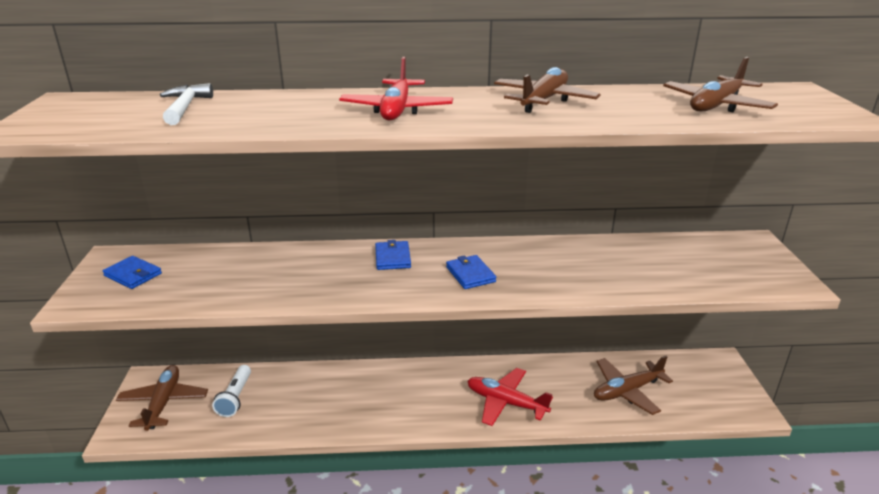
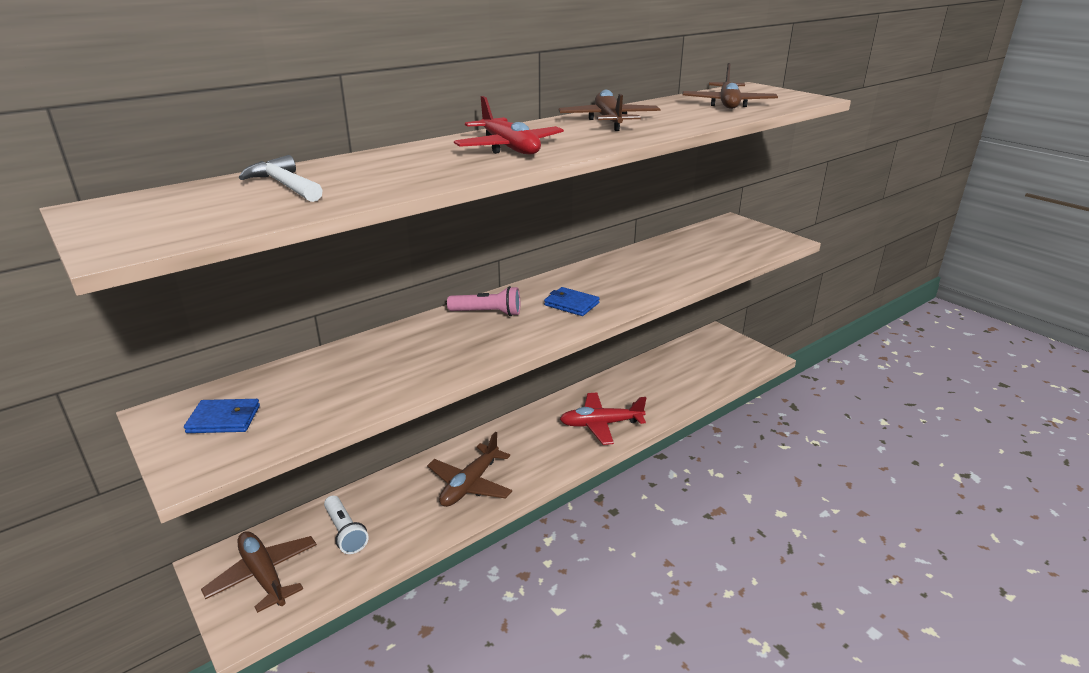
camera: 35 degrees left, 0 degrees up
(393, 258) = (487, 313): blue wallet -> pink flashlight
(627, 391) = (677, 378): brown plane -> brown plane (470, 484)

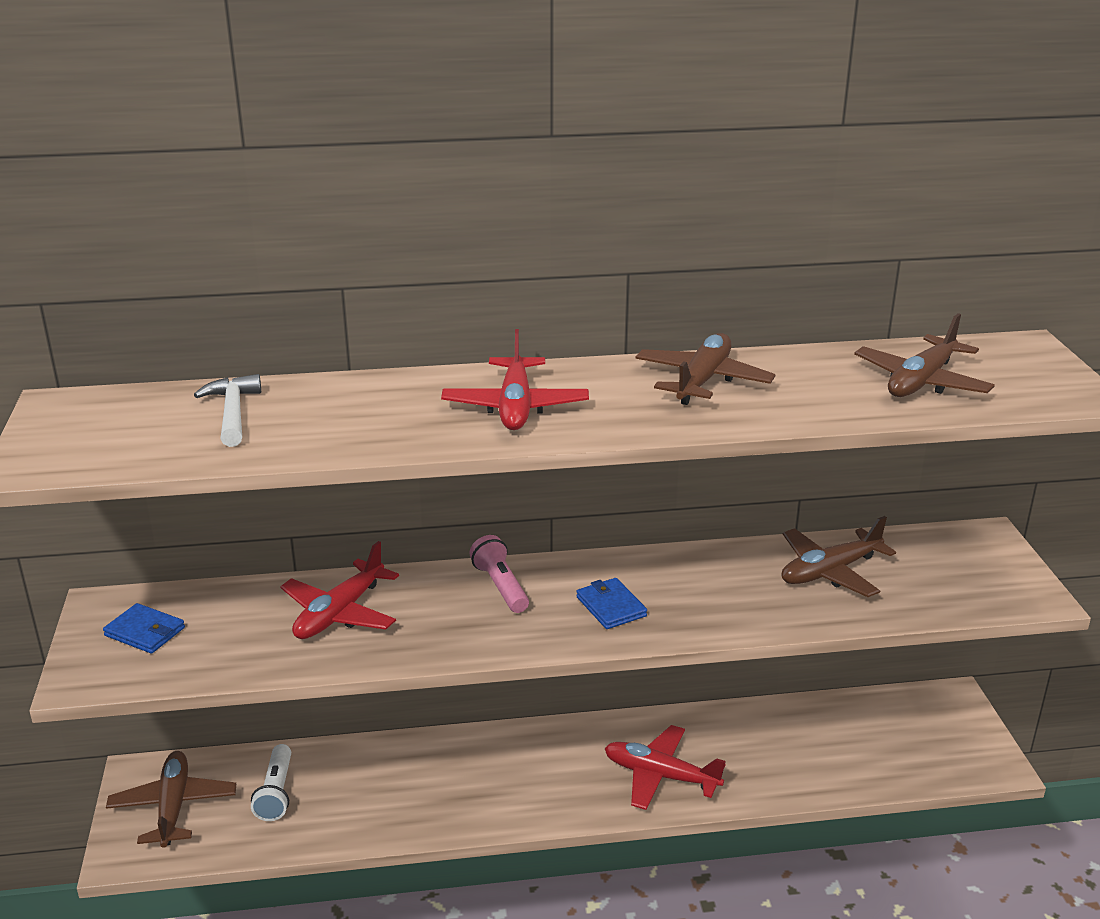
camera: 30 degrees right, 0 degrees up
(385, 359) = (340, 613): none -> red plane
(470, 484) = (442, 791): brown plane -> brown plane (830, 572)
(487, 313) = (500, 586): pink flashlight -> pink flashlight turned 150 degrees counterclockwise

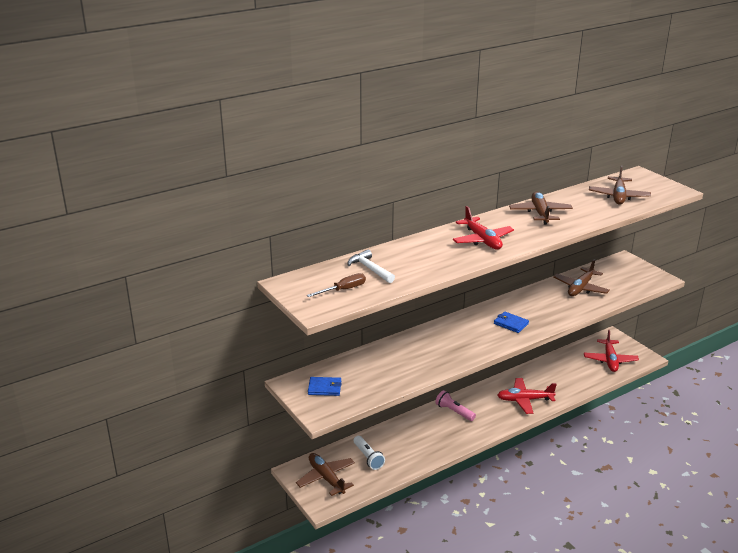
camera: 25 degrees left, 0 degrees up
(133, 439) = (343, 290): none -> brown screwdriver
(340, 613) = (402, 356): red plane -> red plane (610, 360)
(500, 586) = (458, 328): pink flashlight -> pink flashlight (454, 412)

